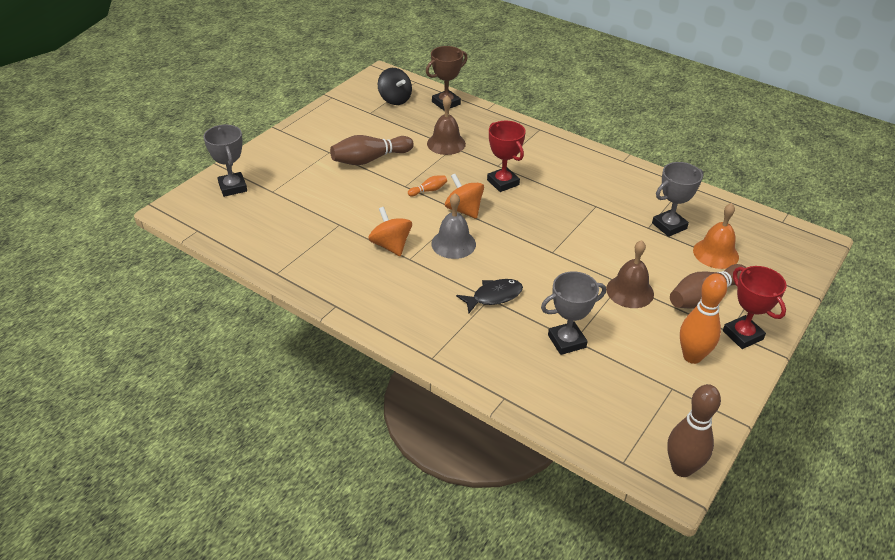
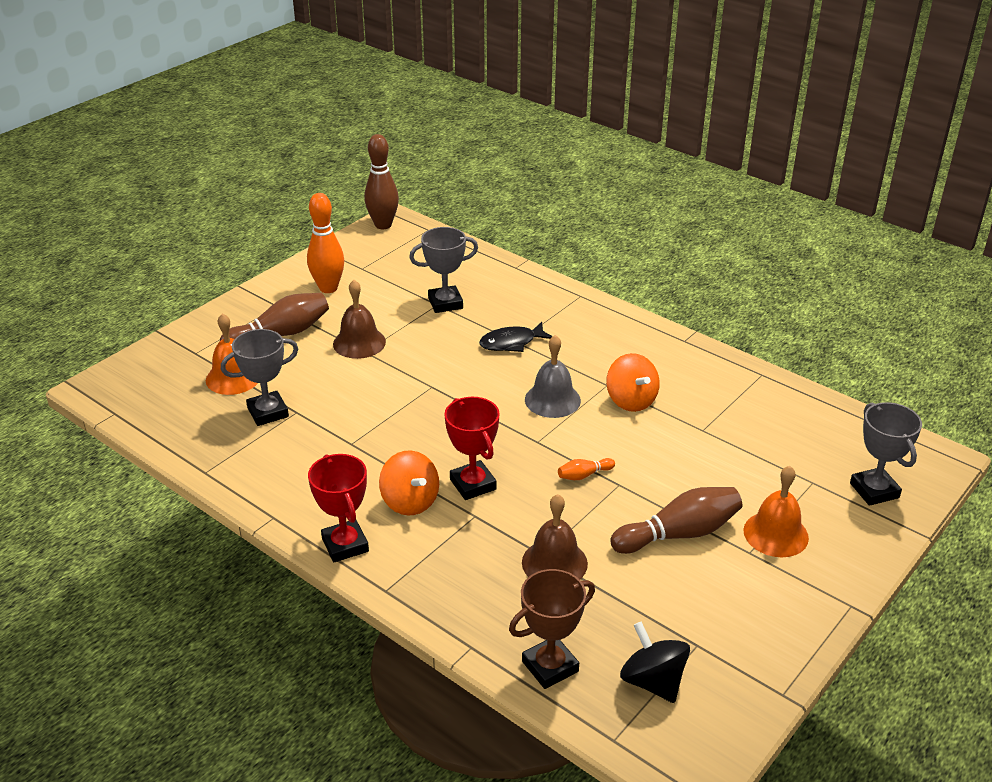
camera: 175 degrees left, 5 degrees down
(309, 161) = (775, 534): none -> orange bell
(464, 210) = (535, 444): orange spinning top -> orange spinning top (410, 501)
(742, 335) = (266, 302): red trophy -> red trophy (345, 545)

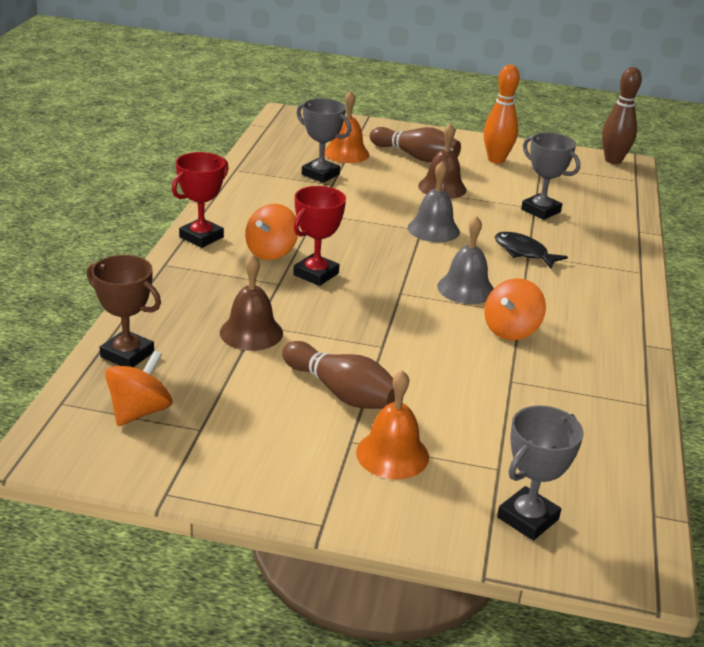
camera: 60 degrees right, 5 degrees down
(436, 379) = (433, 229): none -> grey bell
(584, 475) = (377, 325): orange bowling pin -> none
(653, 681) = (139, 411): black spinning top -> orange spinning top

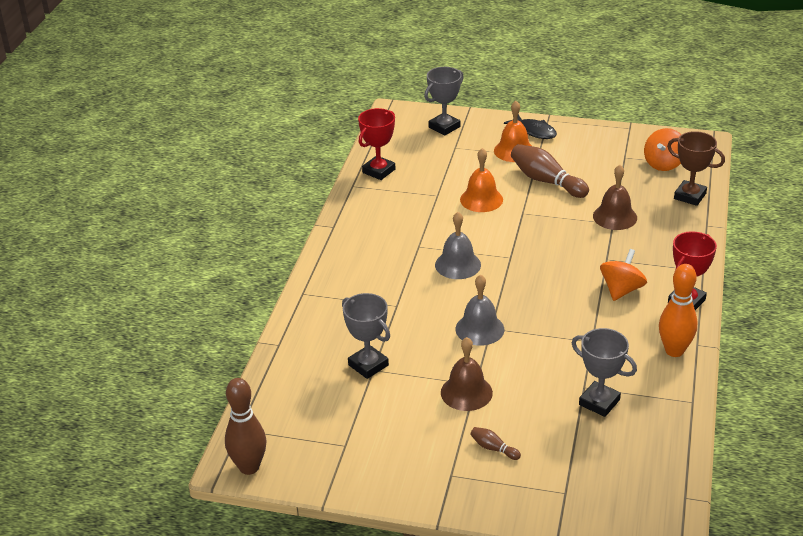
camera: 175 degrees left, 5 degrees up
(316, 274) = (579, 269): red trophy -> red trophy (379, 171)
(346, 153) = (576, 447): orange bell -> orange bell (481, 199)
(415, 157) = (493, 448): brown bowling pin -> brown bowling pin, size x0.47
(496, 160) = (396, 452): orange bowling pin -> orange bowling pin (674, 351)
(511, 330) = (429, 231): orange spinning top -> none
(523, 252) = (400, 307): black fish -> black fish (534, 131)

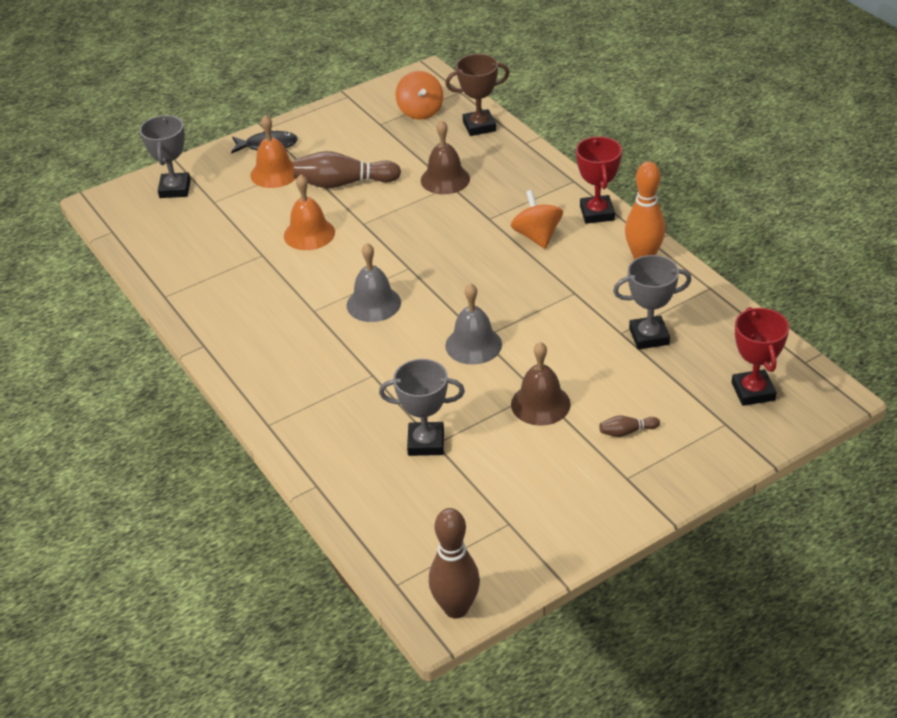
camera: 45 degrees left, 5 degrees up
(379, 171) = (171, 267): red trophy -> red trophy (753, 391)

